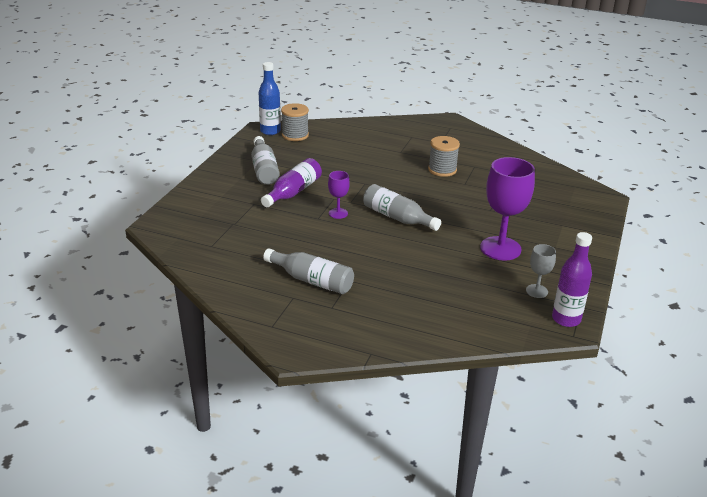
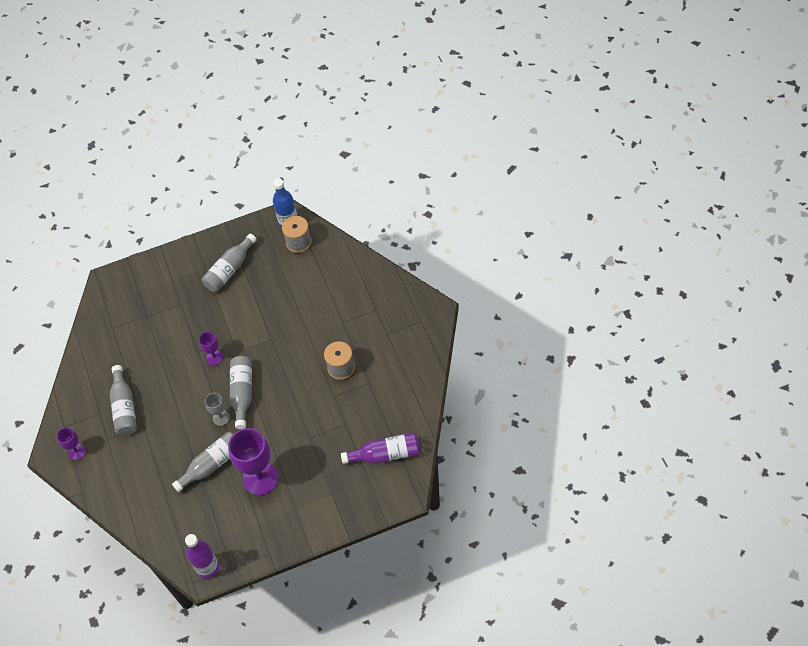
camera: 55 degrees right, 25 degrees up
(293, 192) = (216, 311): purple bottle -> purple bottle (385, 454)
(316, 332) = (77, 452): none -> purple goblet
(450, 265) = (212, 465): none -> grey bottle
(536, 291) = (226, 532): grey goblet -> grey goblet (221, 418)

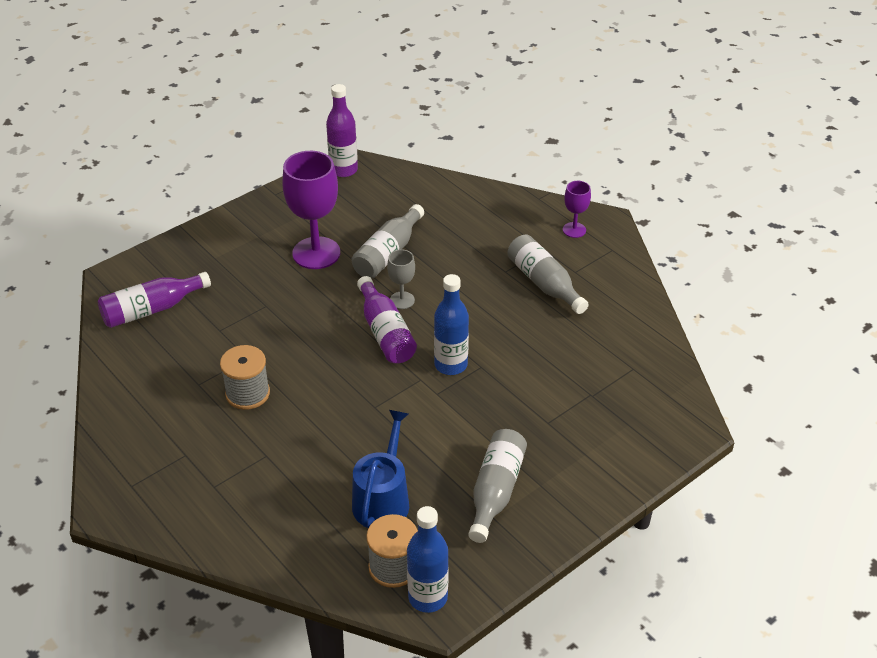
camera: 155 degrees right, 15 degrees down
(214, 357) = (451, 365): purple goblet -> blue bottle
(242, 393) = (385, 332): grey bottle -> purple bottle
(289, 279) = (383, 499): none -> blue watering can

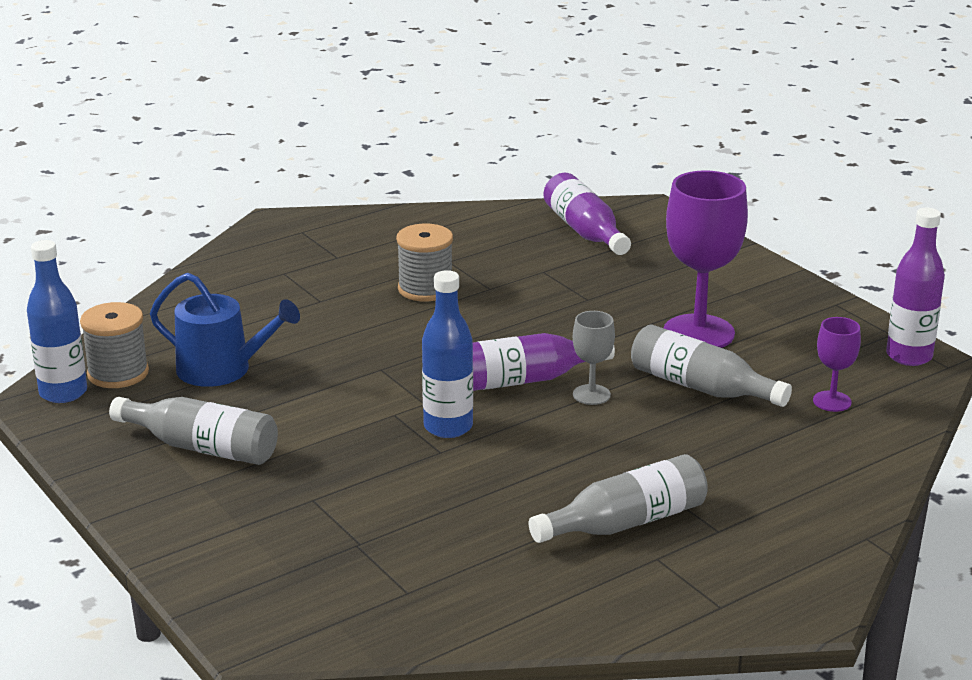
camera: 95 degrees right, 15 degrees down
(574, 230) = (775, 568): purple goblet -> purple goblet (832, 401)

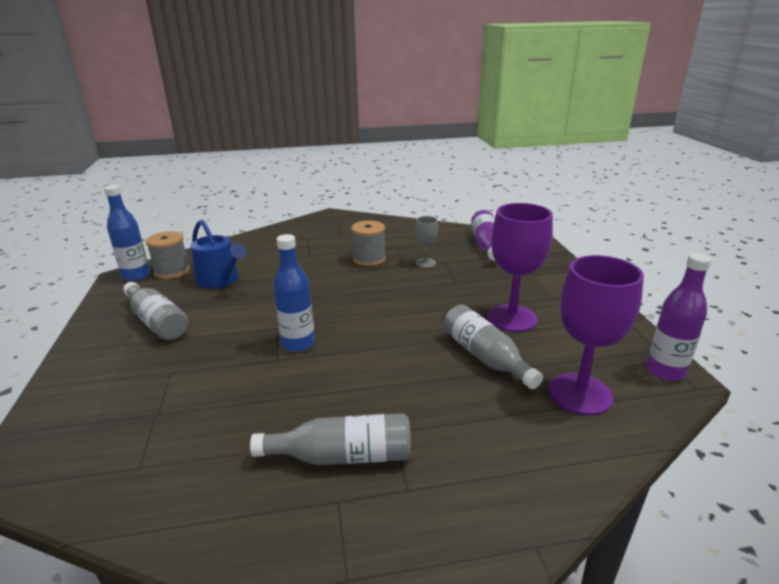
camera: 25 degrees right, 0 degrees up
(524, 380) = (373, 324): purple bottle -> none
(591, 395) = (406, 344): grey goblet -> grey goblet (425, 263)
(832, 401) = (580, 394): purple goblet -> purple goblet, size x2.00

